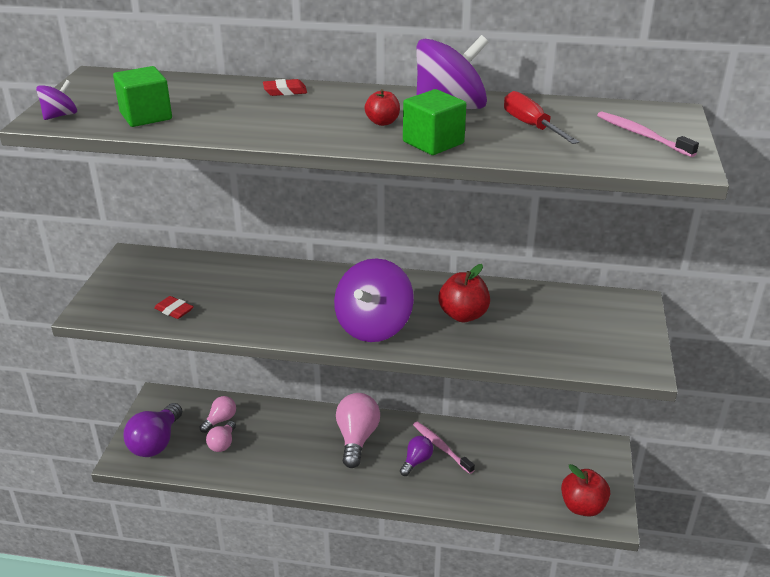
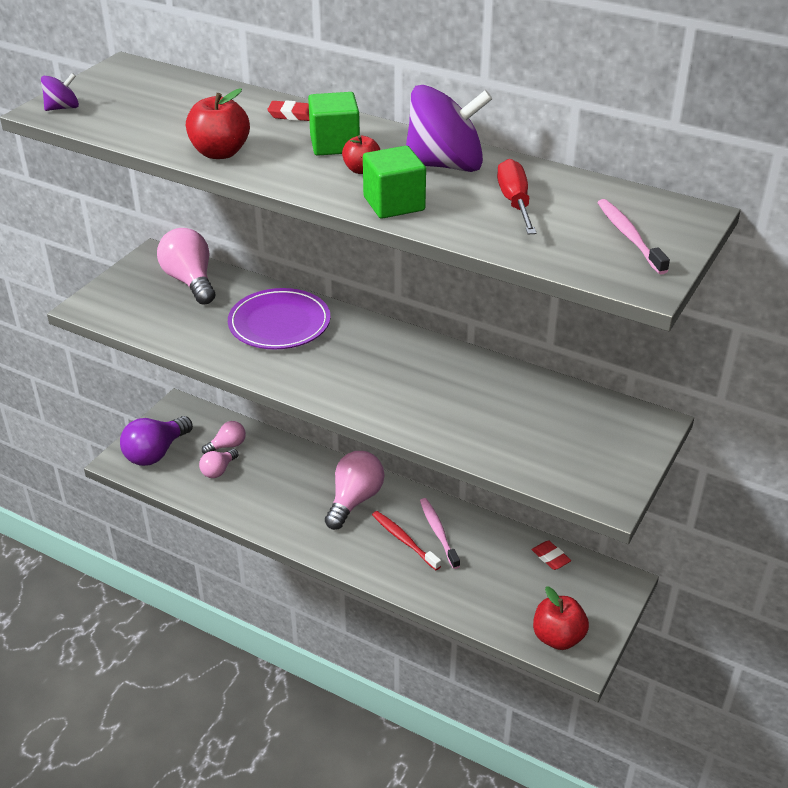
camera: 20 degrees right, 5 degrees up
(146, 116) = (139, 122): green cube -> green cube (334, 144)
(174, 310) = (165, 322): red eraser -> red eraser (551, 557)
(177, 271) = (190, 281): none -> pink light bulb
(281, 290) = (279, 323): none -> purple plate
(373, 326) = (349, 384): purple spinning top -> none
(416, 461) = (404, 540): purple light bulb -> red toothbrush
(463, 315) = (450, 393): red apple -> red apple (220, 153)

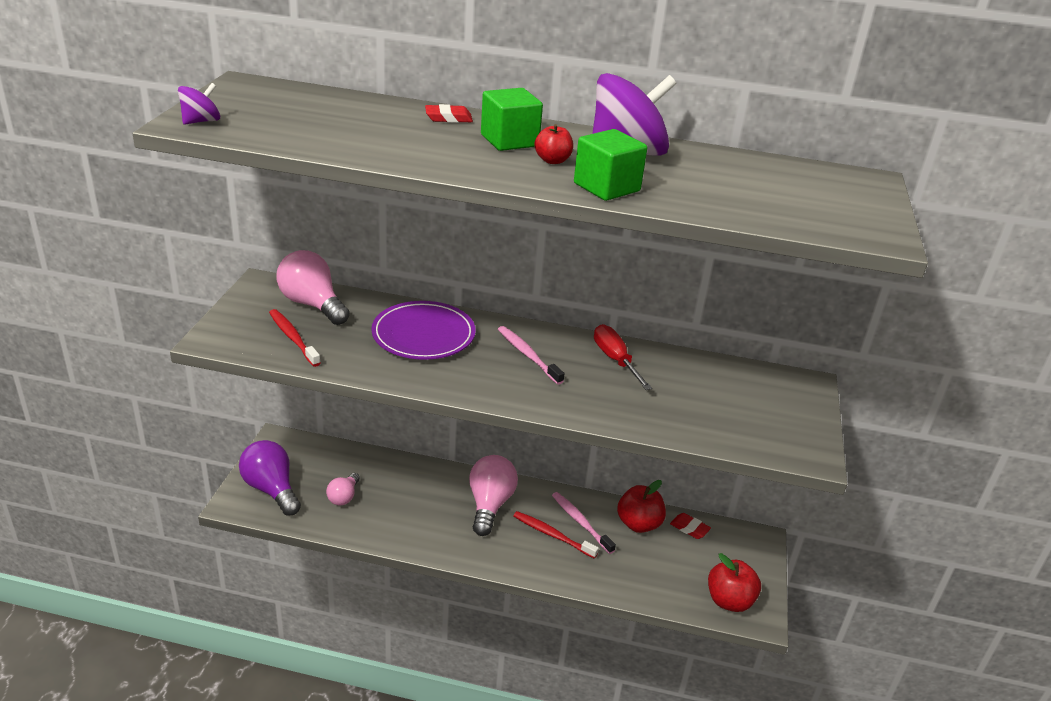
camera: 20 degrees left, 5 degrees down
(156, 453) = (271, 489): purple light bulb -> purple light bulb turned 120 degrees clockwise
(158, 313) = (293, 338): none -> red toothbrush
(220, 153) = (401, 153): red apple -> red apple (638, 524)
(227, 446) = (343, 471): pink light bulb -> none
(515, 202) = (714, 179): red screwdriver -> red screwdriver (615, 359)
(629, 237) = (835, 200): pink toothbrush -> pink toothbrush (528, 355)

